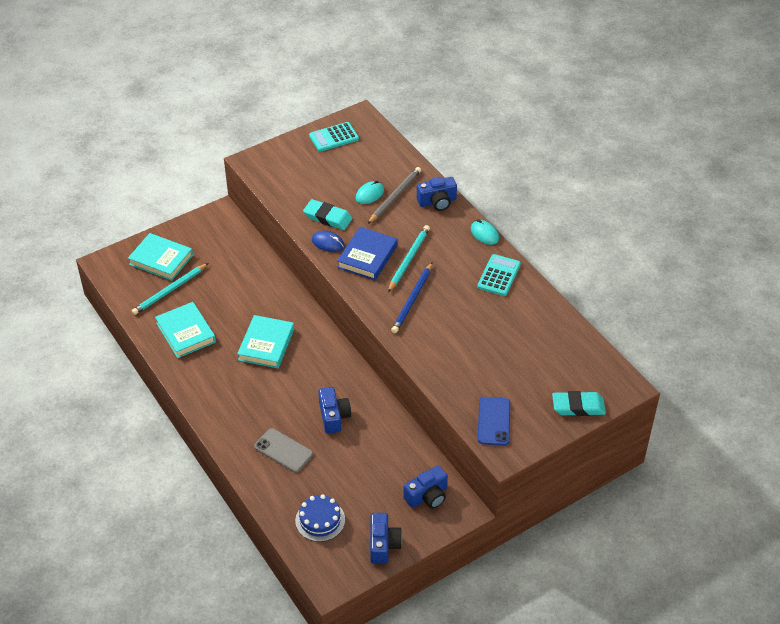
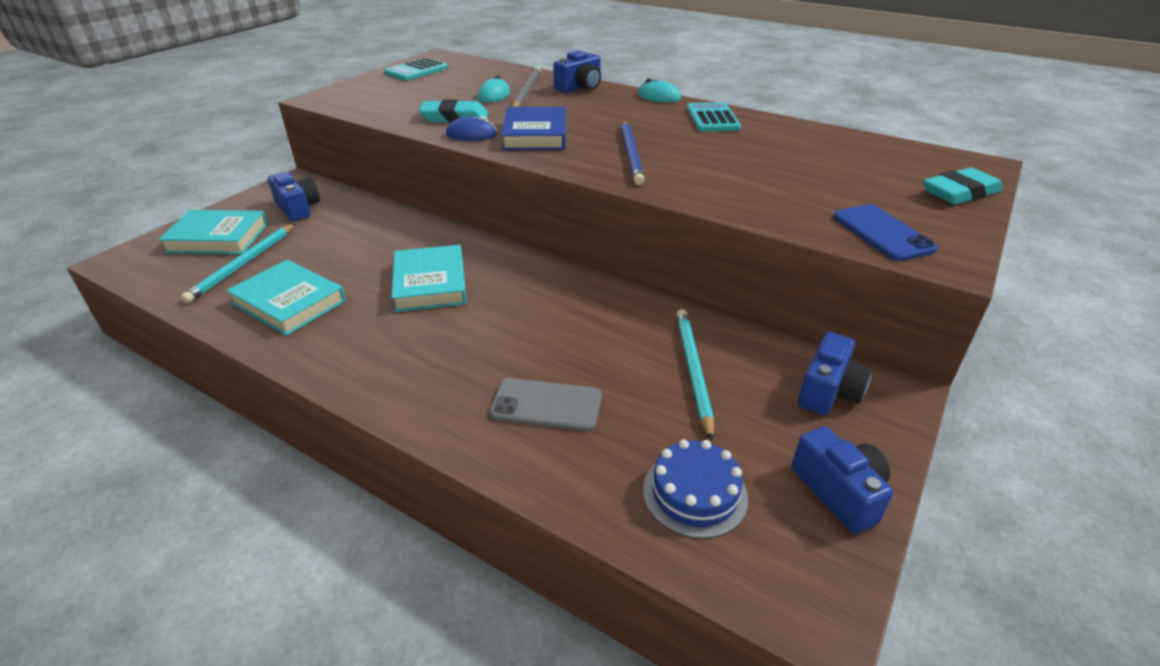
camera: 25 degrees left, 10 degrees down
(334, 416) = (594, 335): blue camera -> blue camera (298, 208)
(408, 259) = (590, 127): turquoise pencil -> turquoise pencil (693, 371)

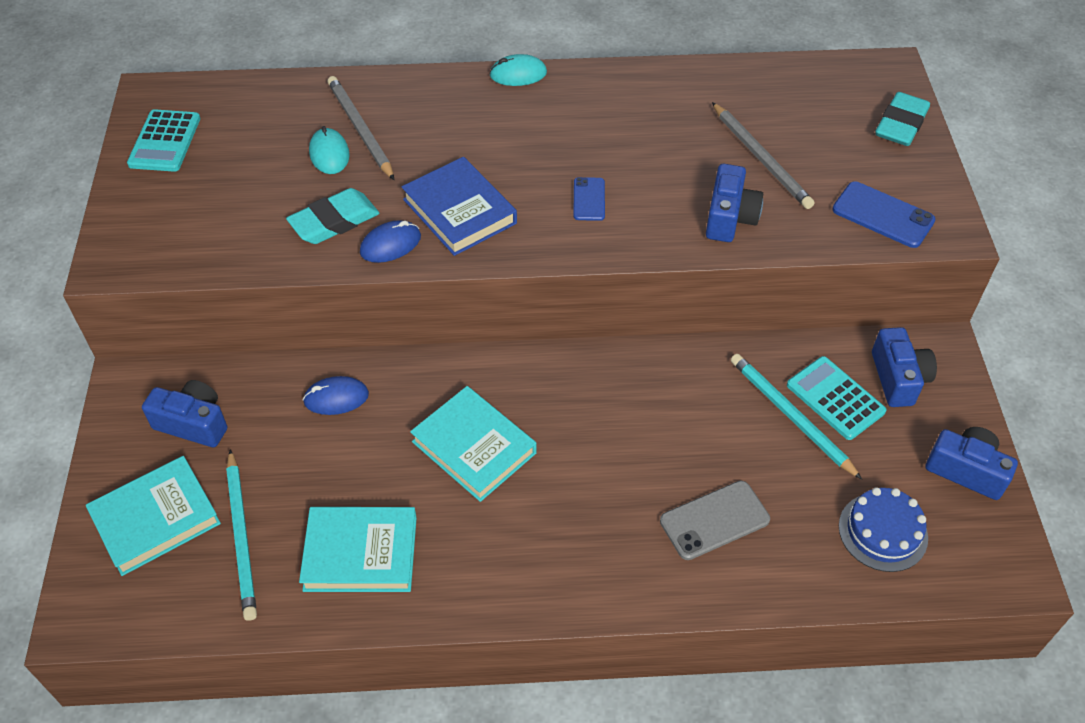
camera: 35 degrees left, 15 degrees up
(385, 228) = (336, 398): none -> blue mouse
(580, 87) = (413, 92): blue camera -> blue camera (729, 218)
(631, 154) = (589, 199): blue pencil -> blue phone
(712, 118) = (609, 94): turquoise calculator -> turquoise calculator (835, 398)
(799, 174) = (761, 158): none -> grey pencil

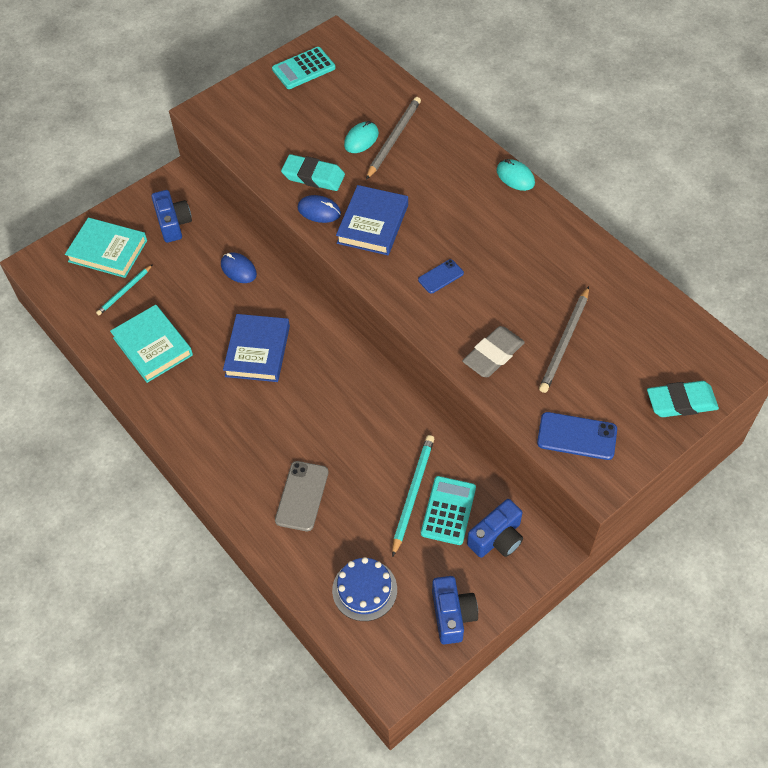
camera: 55 degrees right, 5 degrees up
(242, 536) = (125, 291): turquoise pencil -> turquoise pencil, size x0.63
(474, 447) = (258, 351): turquoise book -> blue book
(714, 520) = (302, 496): grey phone -> grey phone turned 75 degrees clockwise
(729, 218) = (493, 355): blue camera -> grey eraser
(883, 215) = (577, 436): blue phone -> blue phone turned 75 degrees counterclockwise

